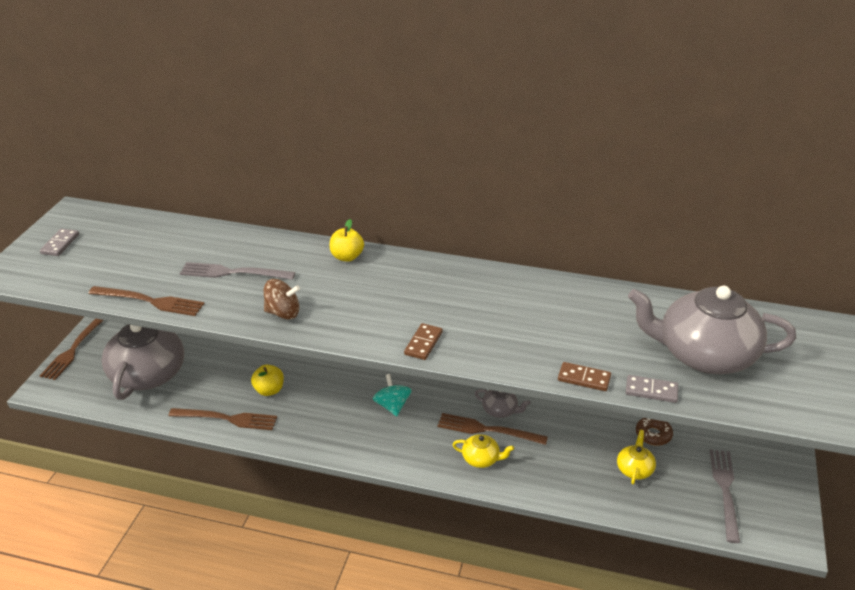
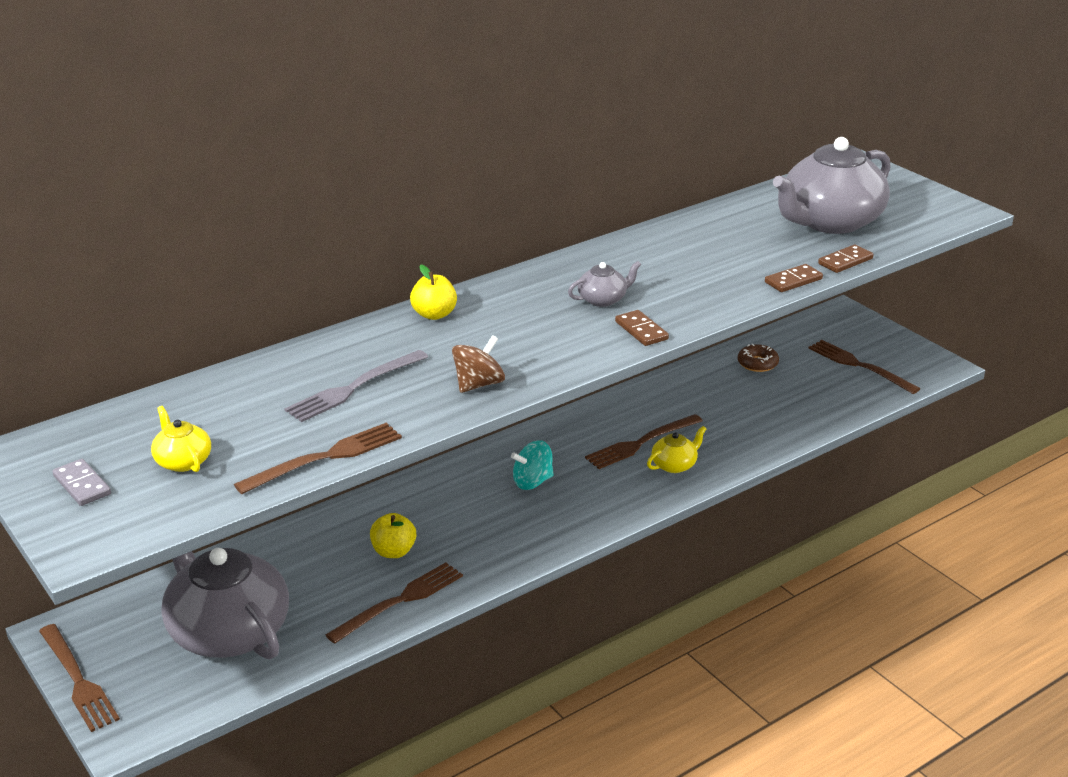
camera: 50 degrees left, 5 degrees down
(392, 406) = (532, 482): turquoise spinning top -> turquoise spinning top turned 45 degrees counterclockwise
(500, 410) = (624, 423): grey teapot -> grey teapot (603, 299)
(634, 469) = (786, 393): yellow teapot -> yellow teapot (183, 461)
(651, 391) = (845, 261): grey domino -> brown domino
(725, 490) = (859, 366): grey fork -> brown fork

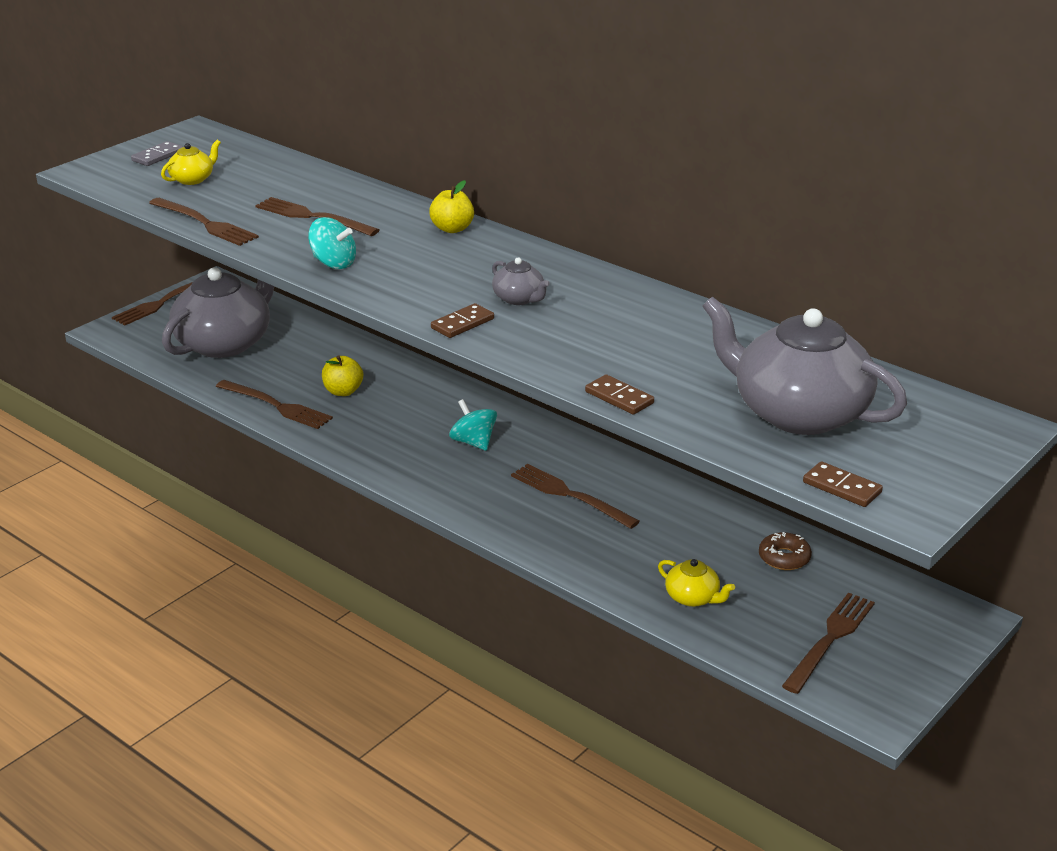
camera: 75 degrees right, 0 degrees up
(353, 388) = (312, 217): grey fork -> brown fork
(479, 384) = (333, 263): brown spinning top -> turquoise spinning top
(675, 465) = (538, 521): yellow teapot -> yellow teapot (693, 597)
(845, 261) = (691, 428): brown domino -> brown domino (842, 487)

